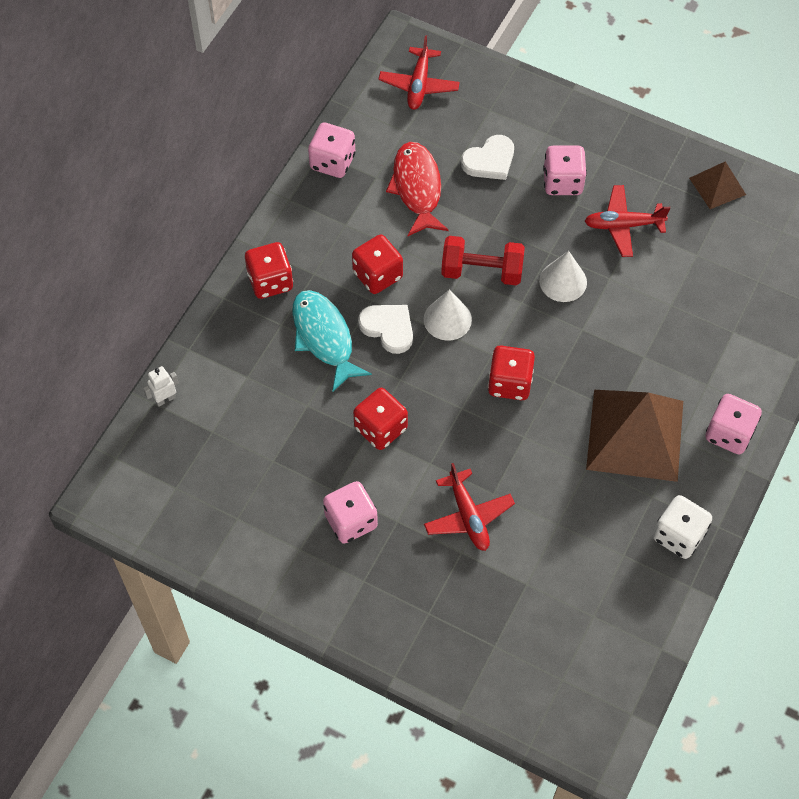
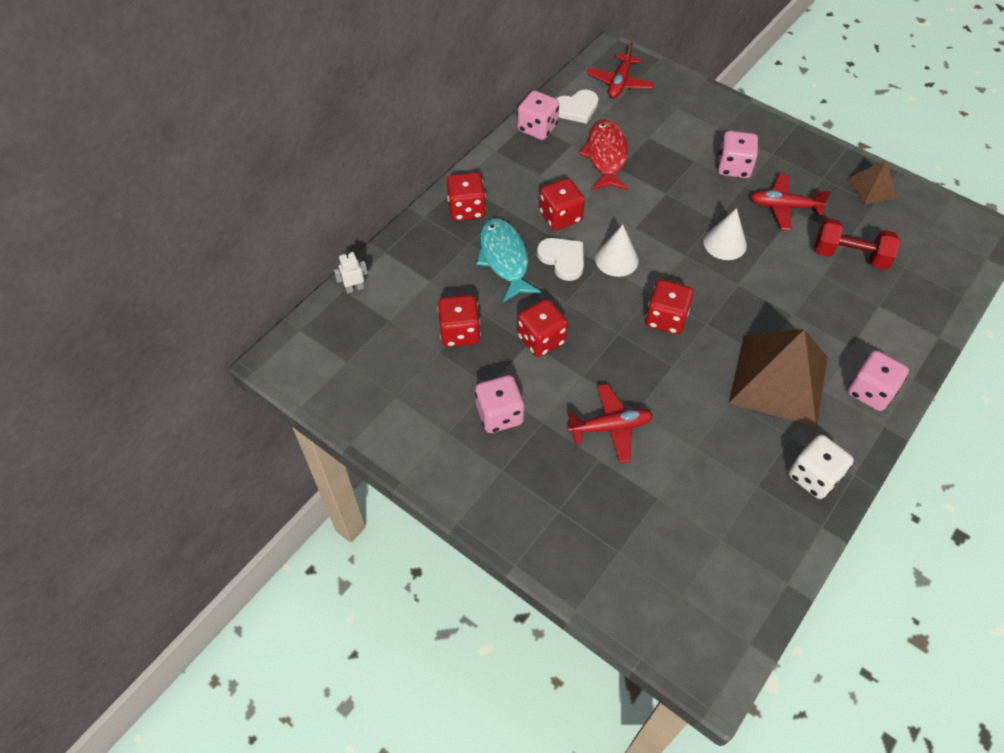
camera: 10 degrees right, 5 degrees down
(291, 434) = (459, 332): none -> red dice
(468, 516) = (610, 427): red plane -> red plane turned 90 degrees counterclockwise
(481, 271) = (653, 226): red dumbbell -> red dumbbell (849, 256)
(489, 160) = (672, 144): white heart -> white heart (576, 109)

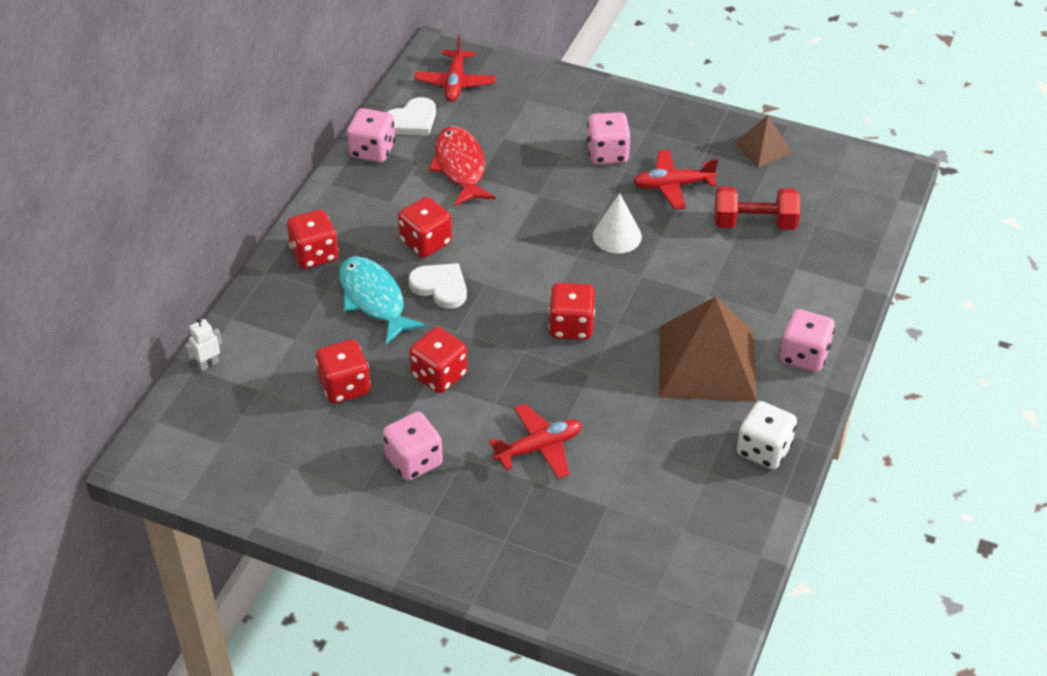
camera: 15 degrees left, 10 degrees down
(616, 259) = (501, 275): white cone -> none

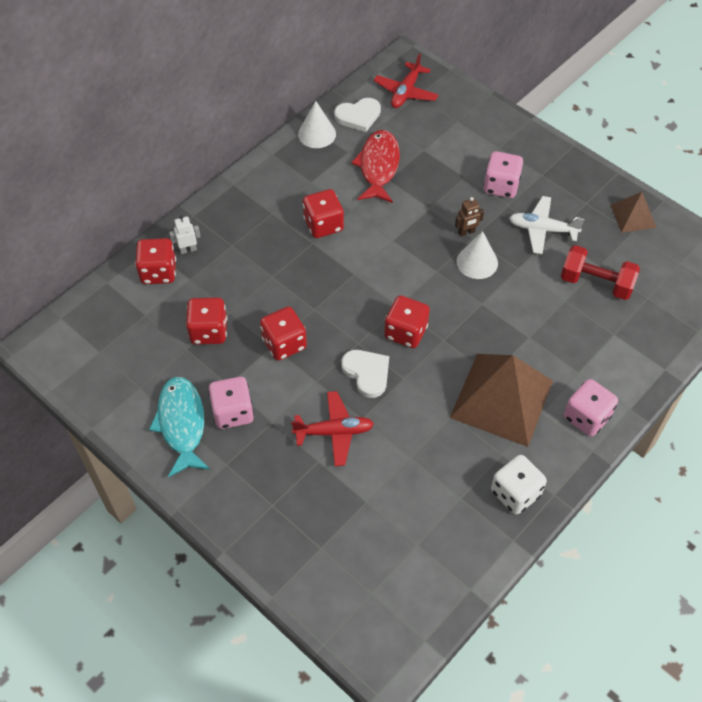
camera: 20 degrees right, 10 degrees up
(208, 364) = (117, 281): white robot -> white robot (188, 249)
(314, 254) = (235, 211): red dice -> red dice (158, 272)
(372, 150) = (317, 134): pink dice -> white cone
(374, 299) = (263, 263): turquoise fish -> turquoise fish (181, 424)
(440, 287) = (318, 267): white heart -> white heart (367, 373)
(591, 209) = (466, 232): none -> brown robot
(673, 185) = (542, 229): red plane -> white plane

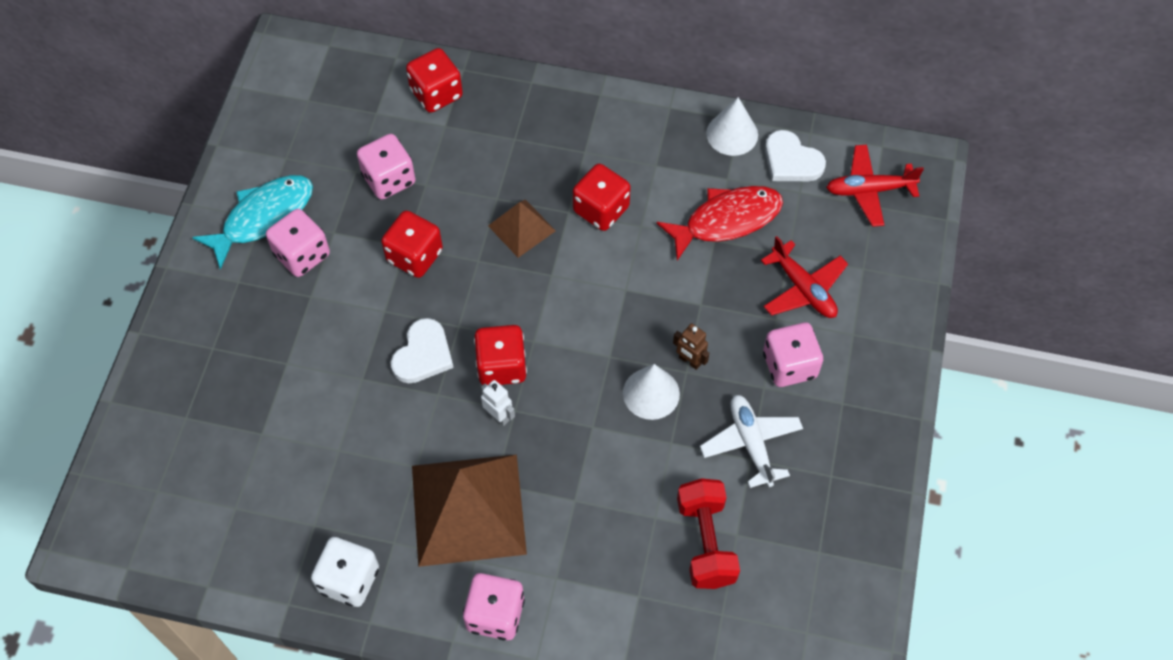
camera: 60 degrees right, 5 degrees up
(188, 249) = (482, 103): white robot -> white robot (498, 416)
(209, 331) = (389, 179): red dice -> pink dice
(334, 432) = (330, 360): red plane -> red plane (803, 288)
(633, 216) = (848, 541): brown pyramid -> brown pyramid (522, 228)

